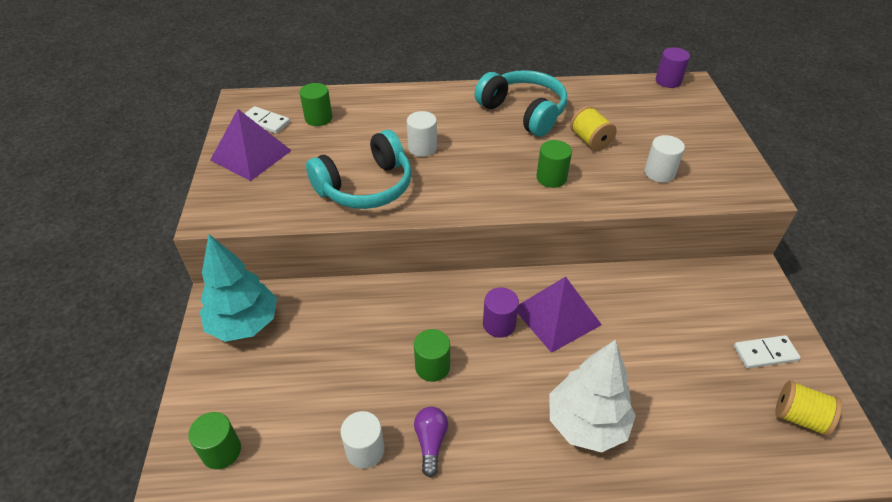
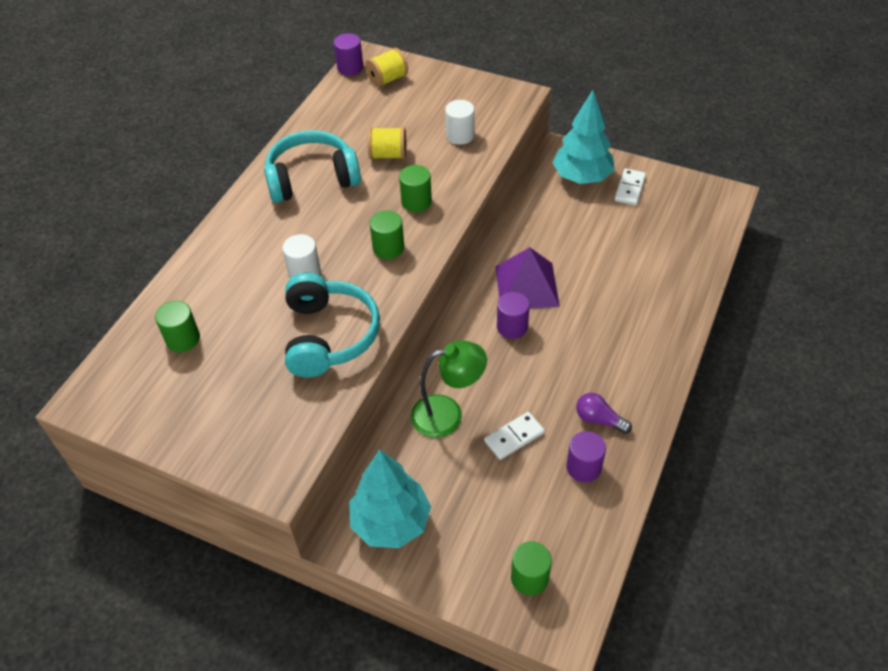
camera: 60 degrees left, 5 degrees up
(251, 155) = (199, 418): purple pyramid -> none
(265, 122) = (147, 389): white domino -> white domino (514, 437)
(365, 450) = (583, 467): white cylinder -> purple cylinder
(372, 317) = (448, 414): none -> green lamp
(432, 367) = (528, 390): green cylinder -> green cylinder (388, 248)
(586, 424) = (632, 316): white tree -> none
(738, 305) = (582, 177): none -> turquoise tree
(799, 417) = (686, 203): yellow spool -> yellow spool (387, 79)

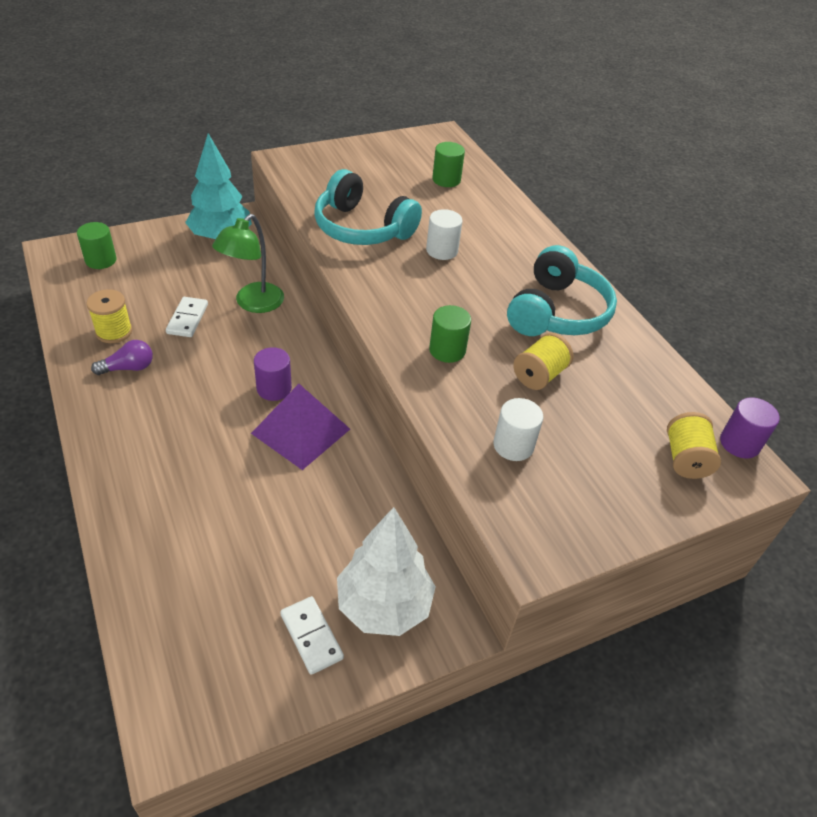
camera: 125 degrees right, 5 degrees down
(388, 248) = (410, 301): green cylinder -> none
(582, 177) = (383, 605): turquoise tree -> white tree
(583, 467) = (114, 332): purple cylinder -> yellow spool

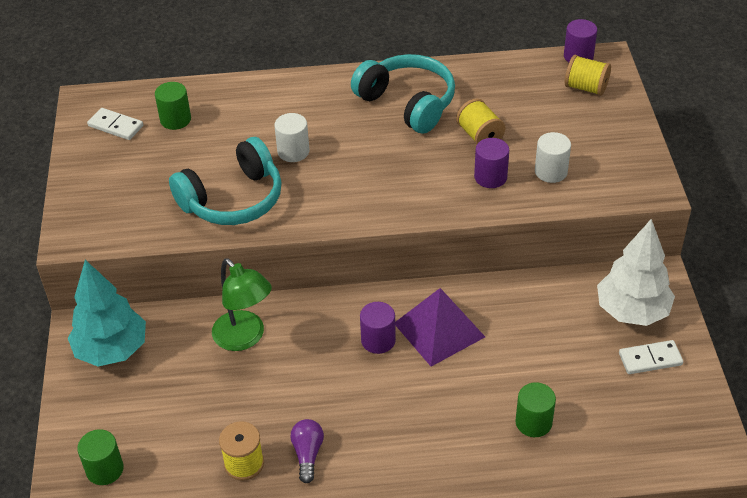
camera: 65 degrees left, 0 degrees up
(187, 319) = (248, 396): white domino -> white domino (116, 126)
(447, 350) = (433, 182): green cylinder -> green cylinder (533, 422)
(477, 394) = (490, 177): none -> purple cylinder

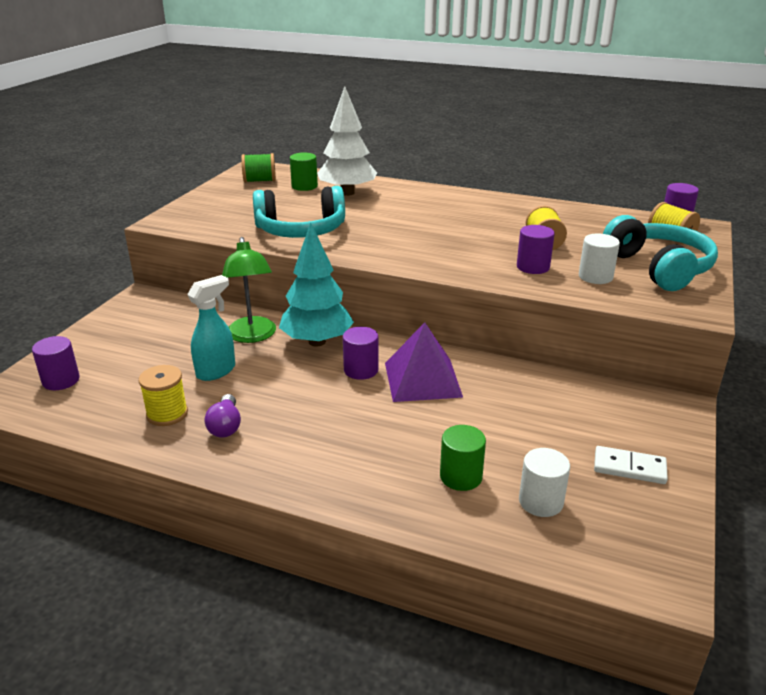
camera: 25 degrees right, 15 degrees down
(105, 469) = (61, 380): green cylinder -> purple cylinder
(112, 350) = (148, 314): turquoise tree -> turquoise tree (317, 342)
(116, 126) = (259, 181): white domino -> green spool
(246, 396) = (216, 371): none -> turquoise spray bottle
(293, 152) = (375, 218): white cylinder -> white cylinder (540, 502)
(308, 454) = (225, 426): purple light bulb -> purple light bulb turned 150 degrees clockwise
(407, 103) = (495, 214): turquoise headphones -> turquoise headphones (658, 268)
(632, 311) = (632, 424): white tree -> white tree (347, 193)

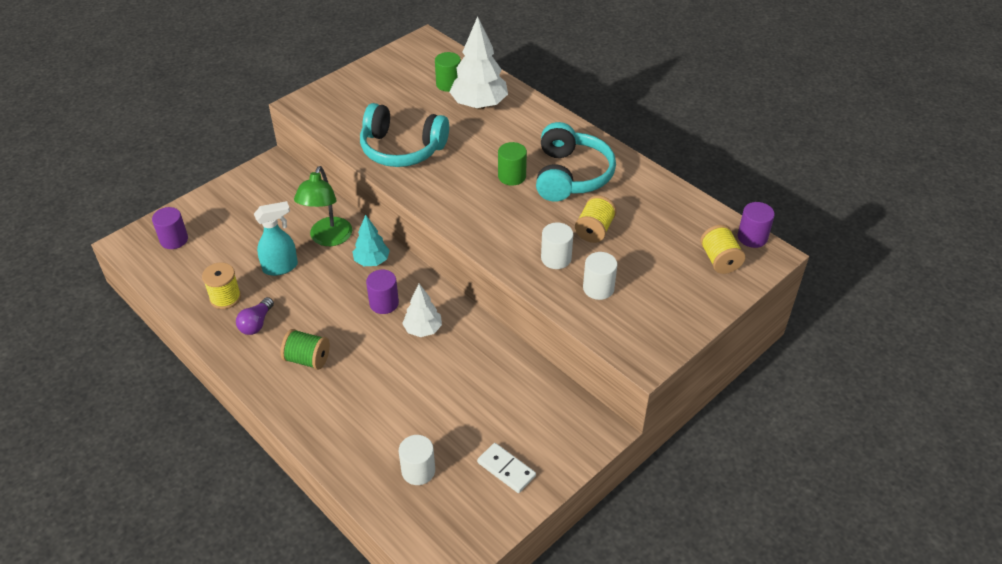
camera: 25 degrees right, 15 degrees up
(259, 181) = (416, 64): green spool -> green spool (307, 359)
(317, 342) = (372, 261): turquoise tree -> turquoise tree, size x0.59
(422, 379) = (423, 329): purple pyramid -> white tree
(461, 477) = (381, 429): green cylinder -> green cylinder (512, 176)
(533, 267) = (556, 258): purple cylinder -> white cylinder
(658, 268) = (665, 296): turquoise headphones -> turquoise headphones (571, 175)

